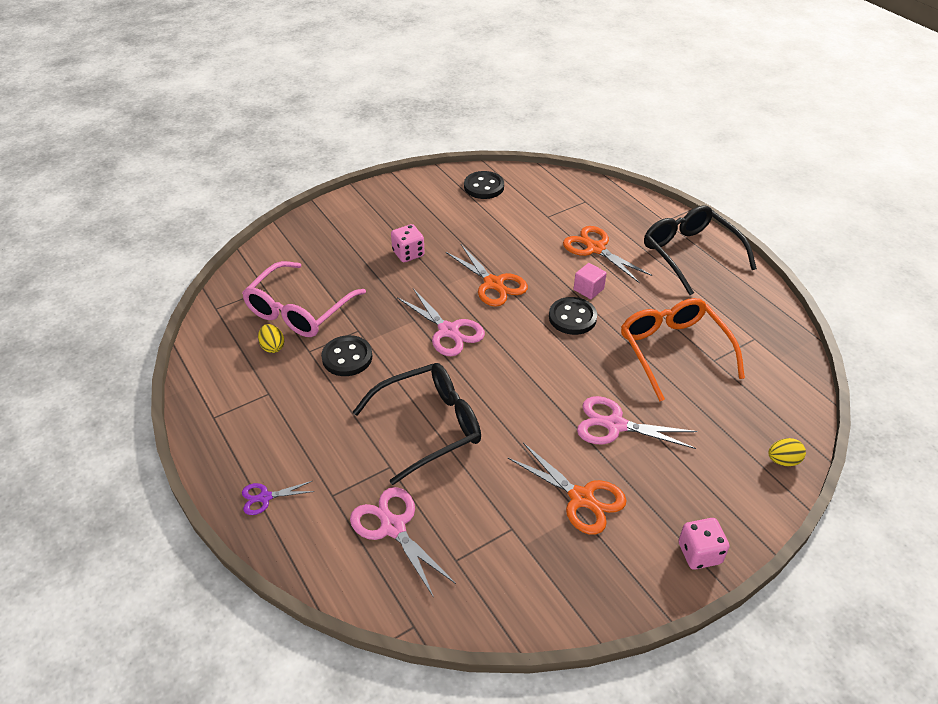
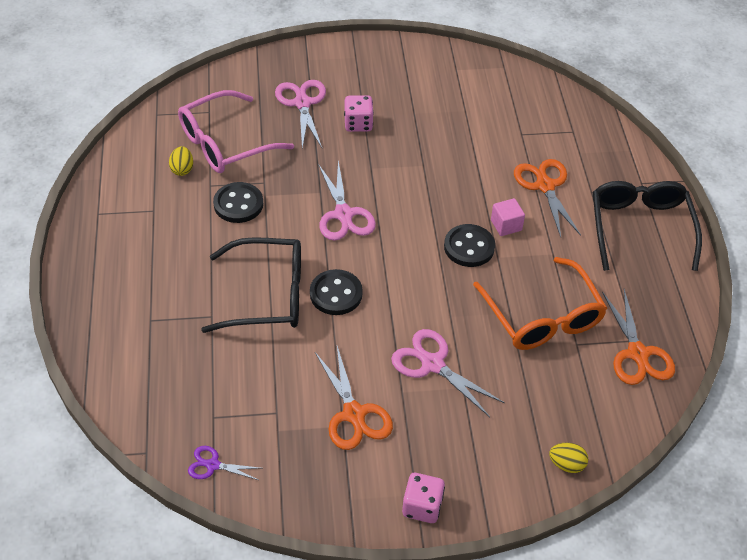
camera: 25 degrees right, 5 degrees up
(265, 497) = (98, 299): purple scissors -> purple scissors (213, 465)
(393, 527) = (181, 368): pink scissors -> pink scissors (302, 103)
(484, 187) = (480, 79): black button -> black button (336, 294)
(493, 284) = (417, 184): orange scissors -> orange scissors (637, 353)
(673, 350) = (543, 318): orange glasses -> orange glasses turned 150 degrees clockwise

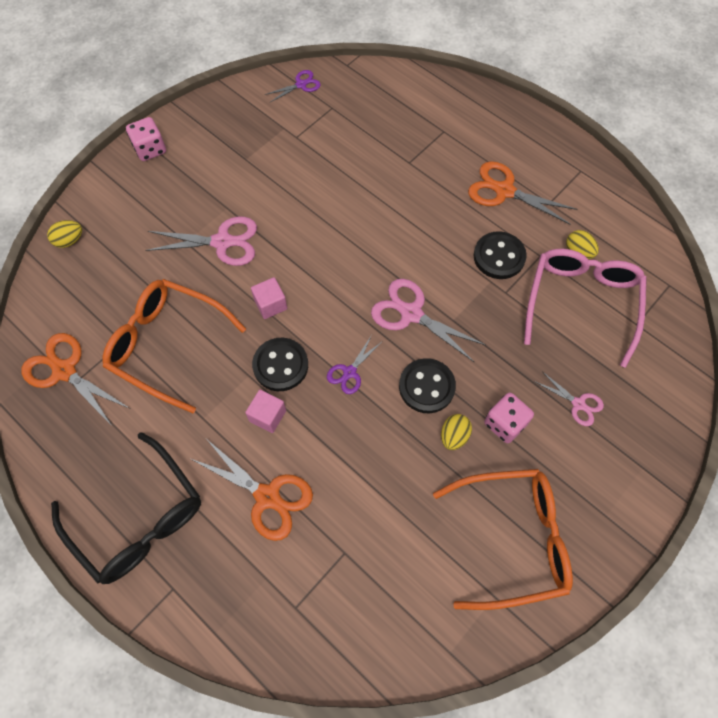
camera: 140 degrees right, 15 degrees up
(269, 295) = (389, 204): black glasses -> none
(302, 103) = (578, 404): pink scissors -> pink scissors, size x0.57
(336, 294) = (344, 242): black button -> black button (426, 387)
(354, 414) = (245, 171): orange scissors -> orange scissors (504, 191)
(396, 138) = (454, 436): none -> yellow egg
(418, 80) = (514, 539): none -> orange glasses
(425, 211) = (349, 372): none -> purple scissors
(438, 290) = (270, 304): none -> pink cube

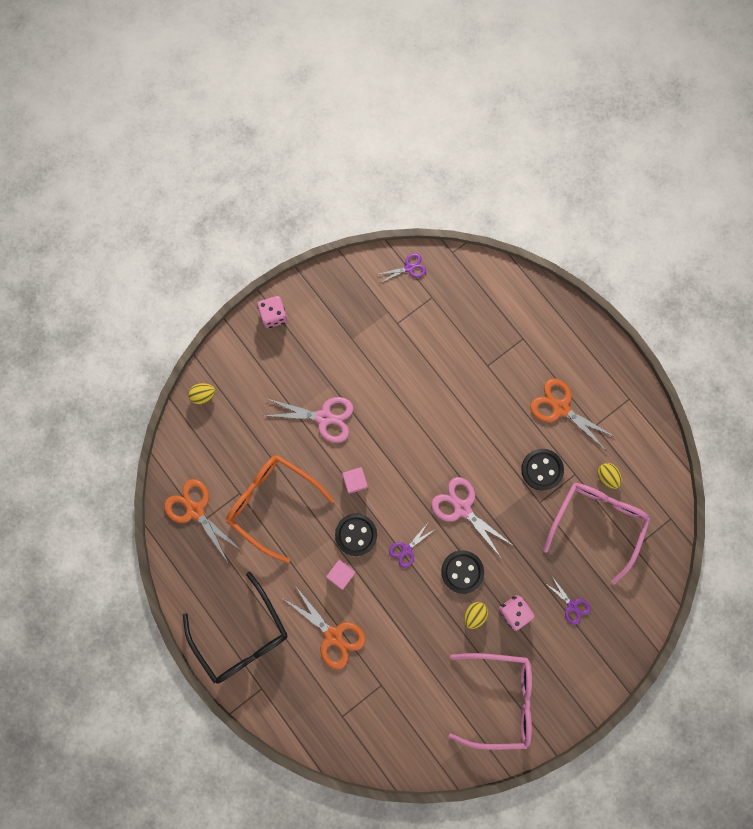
camera: 10 degrees right, 15 degrees up
(514, 539) = (500, 697): orange glasses -> pink glasses
(578, 404) = (572, 605): pink scissors -> purple scissors

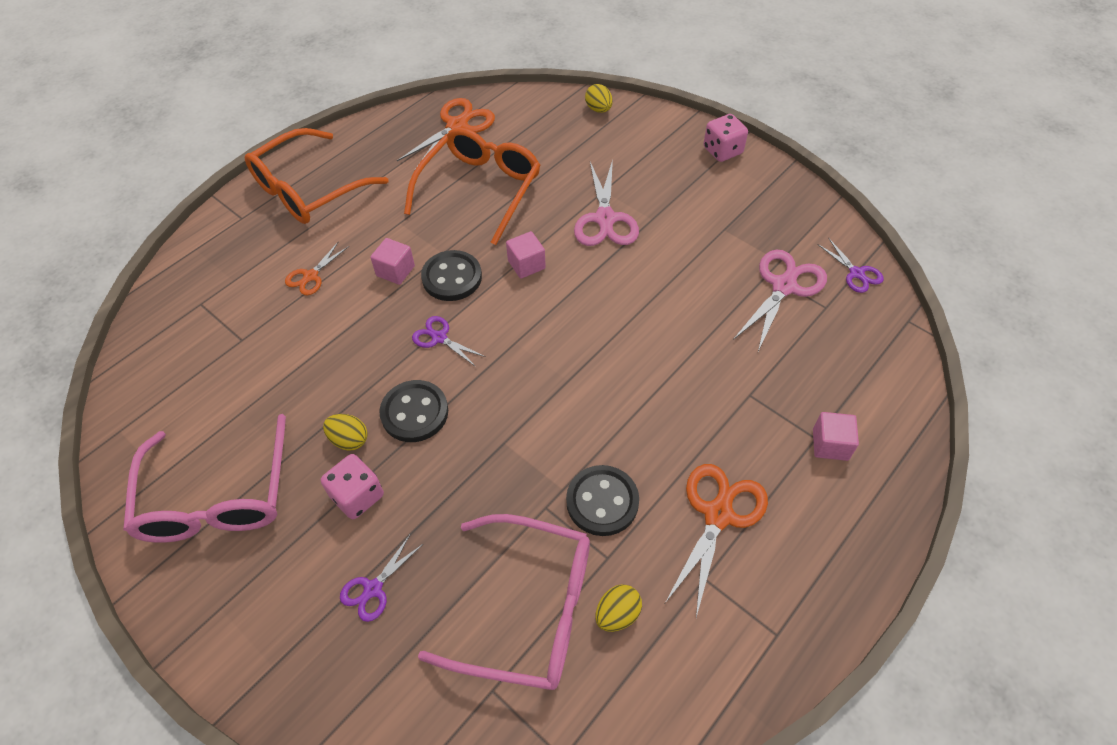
camera: 80 degrees right, 25 degrees down
(242, 636) = (307, 190): black glasses -> orange glasses
(333, 635) = (311, 276): orange scissors -> orange scissors, size x0.57
(462, 508) = (513, 397): pink scissors -> pink scissors (783, 287)
(528, 332) = (830, 444): none -> pink cube

